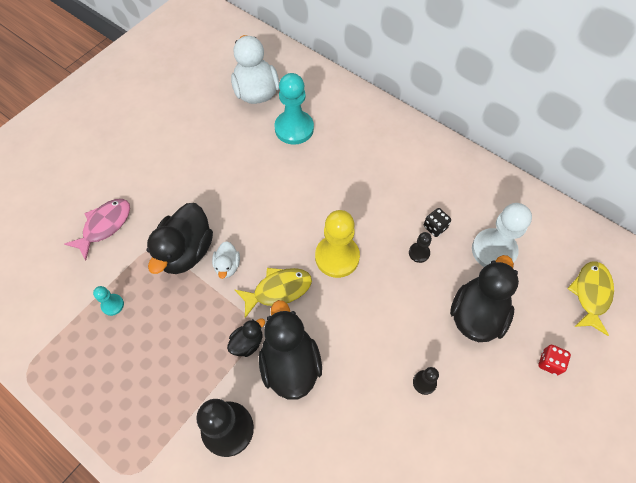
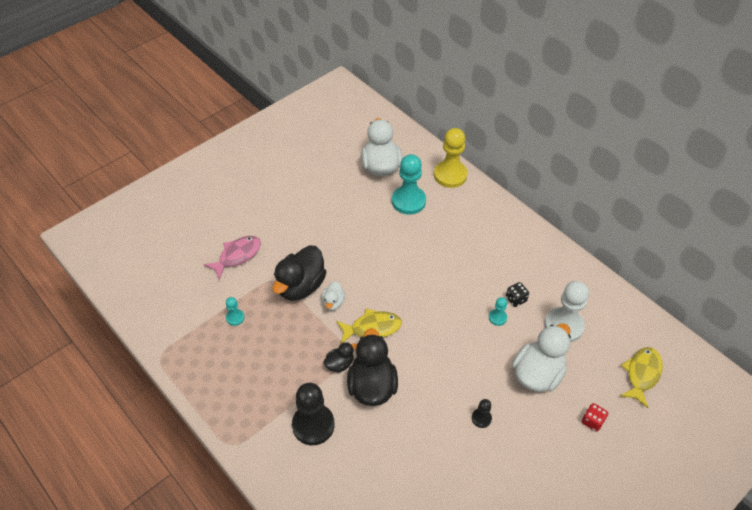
camera: 10 degrees right, 10 degrees down
(337, 257) = (426, 310): yellow pawn -> yellow pawn (450, 175)
(419, 253) = (497, 318): black pawn -> turquoise pawn
(477, 314) = (537, 374): black duck -> white duck

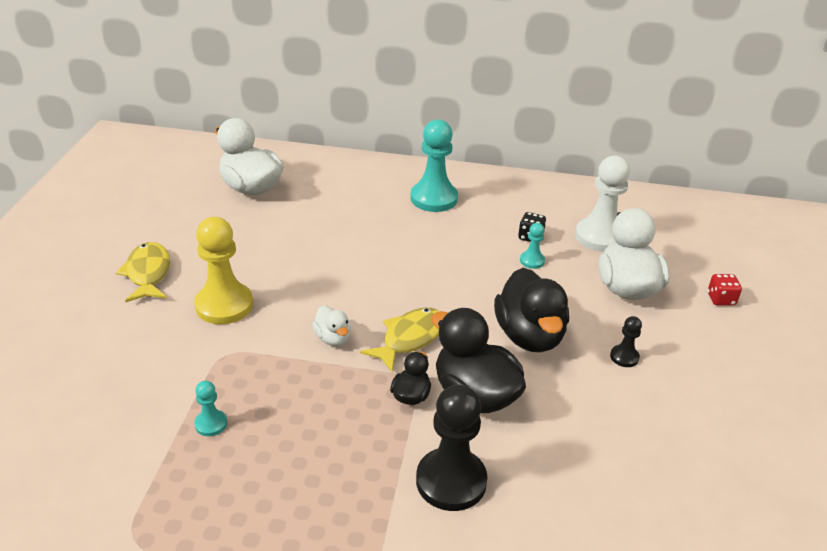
camera: 40 degrees left, 15 degrees down
(237, 256) = (142, 354): pink fish -> none
(300, 286) = (271, 343): black duck -> black duck (529, 336)
(408, 201) = (319, 205): turquoise pawn -> turquoise pawn (434, 198)
(450, 175) = (341, 165): yellow pawn -> yellow pawn (224, 305)
(641, 374) = (710, 240): yellow fish -> yellow fish (148, 273)

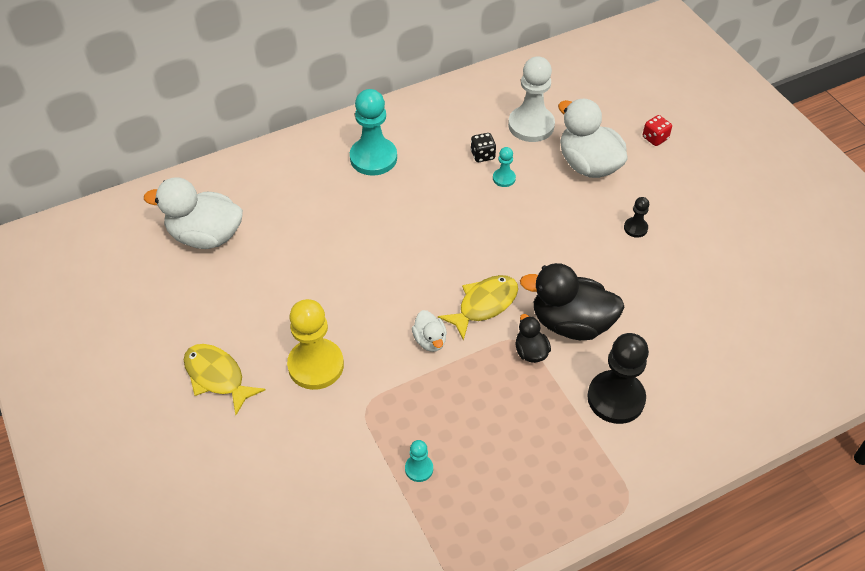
camera: 35 degrees left, 15 degrees up
(333, 338) = (430, 340): white duck -> white duck turned 45 degrees clockwise
(409, 339) = (484, 305): yellow fish -> yellow fish turned 45 degrees clockwise
(529, 336) = (562, 249): black duck -> none

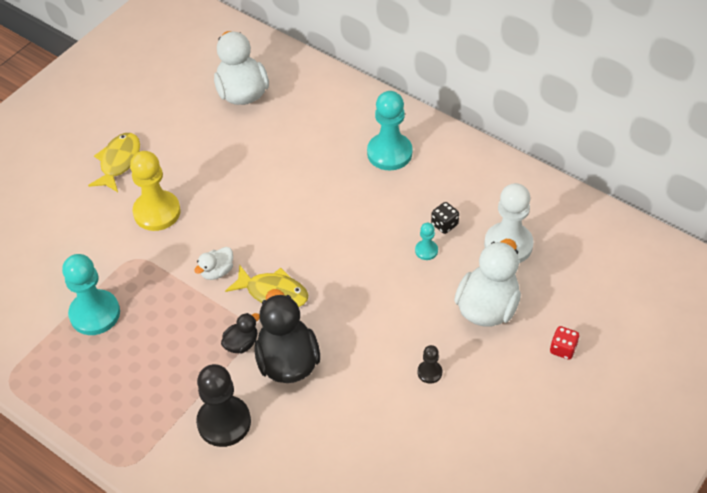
camera: 65 degrees right, 0 degrees up
(419, 469) = (95, 314): turquoise pawn -> turquoise pawn, size x2.11

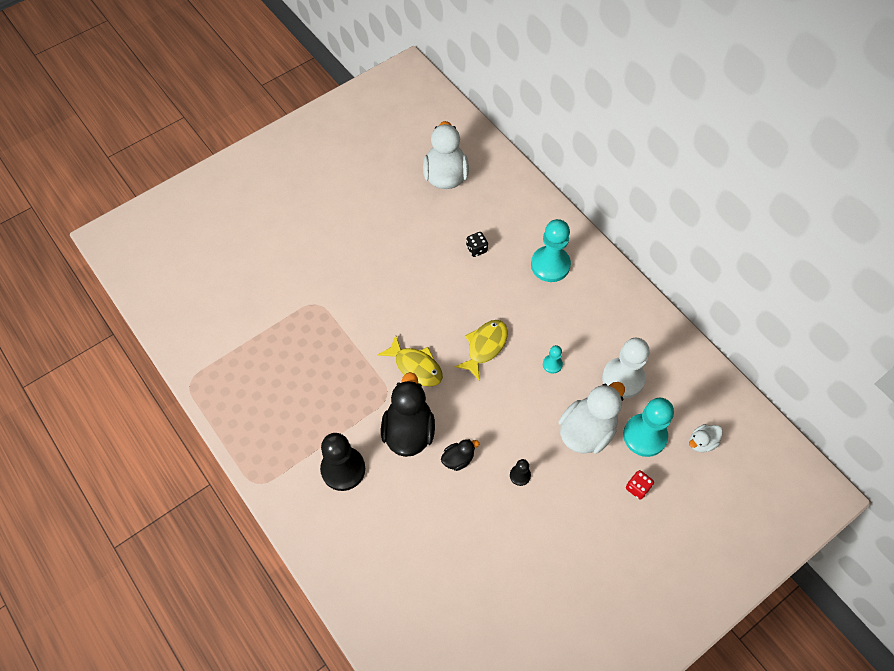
camera: 15 degrees right, 10 degrees up
(95, 314) = (271, 344): turquoise pawn -> turquoise pawn (644, 436)
(118, 162) = (328, 213): yellow fish -> yellow fish (485, 347)
(157, 212) = (345, 267): yellow pawn -> none
(217, 271) = (377, 334): white duck -> white duck (701, 442)
(241, 343) = (377, 404): black duck -> black duck (458, 459)
(444, 224) = (575, 344): black dice -> black dice (476, 249)

